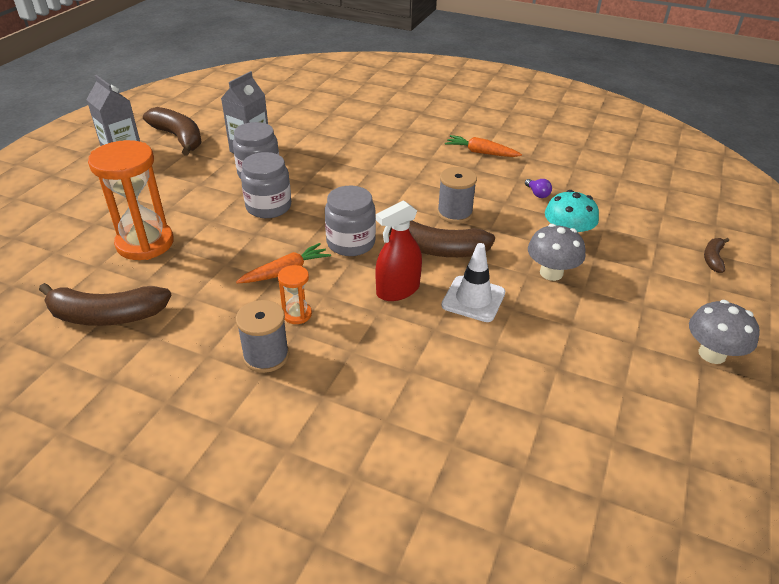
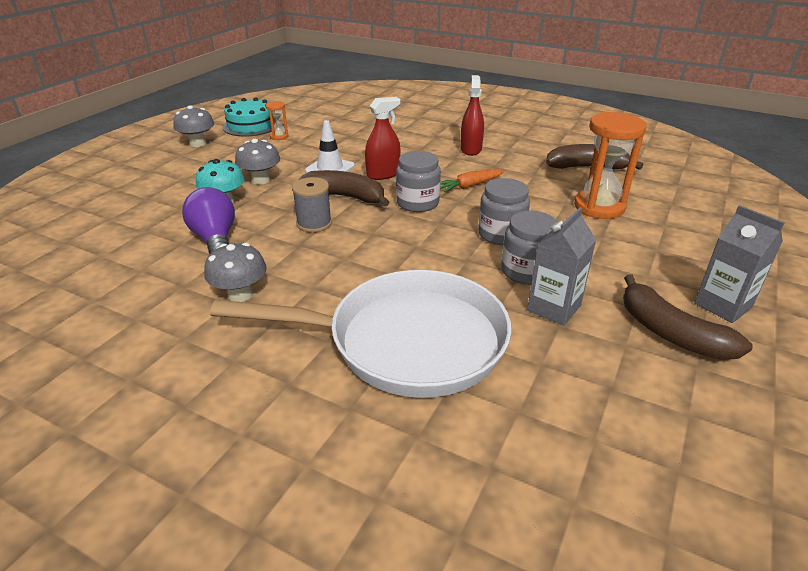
camera: 175 degrees left, 5 degrees down
(266, 356) = (471, 149): grey spool -> red spray bottle
(297, 314) = (455, 165): orange hourglass -> orange hourglass (279, 136)
(356, 130) = (405, 342): none -> white pan
(481, 152) = (240, 294): orange carrot -> grey mushroom
(537, 194) = (215, 240): purple light bulb -> purple light bulb, size x2.40
(675, 420) = (250, 125): none -> turquoise cake
(713, 258) = (120, 185): brown banana -> none

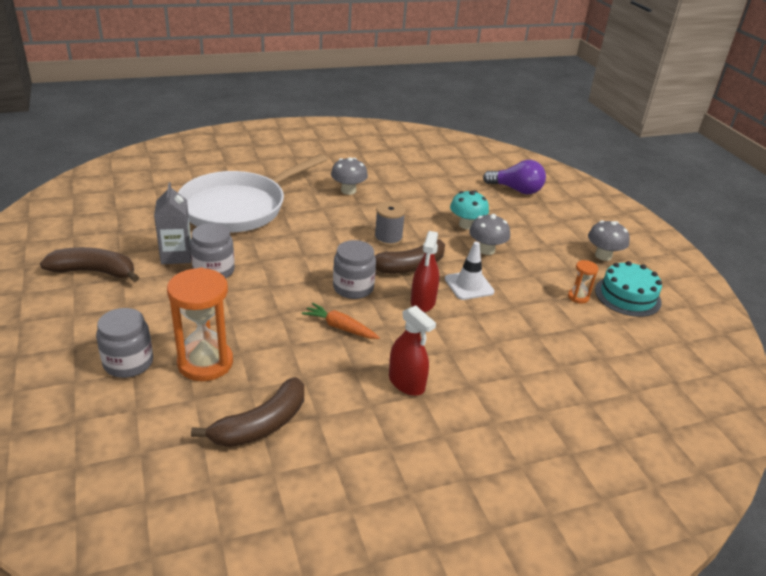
camera: 130 degrees right, 0 degrees up
(215, 240) = (417, 205): purple light bulb -> purple light bulb (516, 190)
(469, 186) = (340, 327): orange carrot -> orange carrot turned 75 degrees counterclockwise
(501, 234) = (259, 291): grey jar -> grey jar (128, 363)
(722, 305) = (61, 307): grey carton -> none

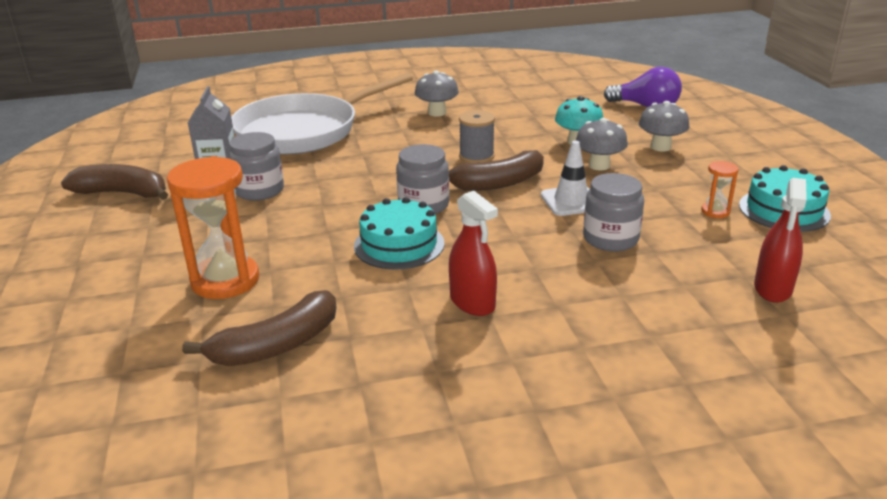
camera: 10 degrees right, 5 degrees down
(128, 363) = (135, 280): grey jar -> grey jar (610, 239)
(340, 327) = (399, 245): orange carrot -> turquoise cake
(423, 302) = (509, 218): red spray bottle -> red spray bottle (772, 288)
(603, 256) = (753, 169): grey mushroom -> grey mushroom (660, 147)

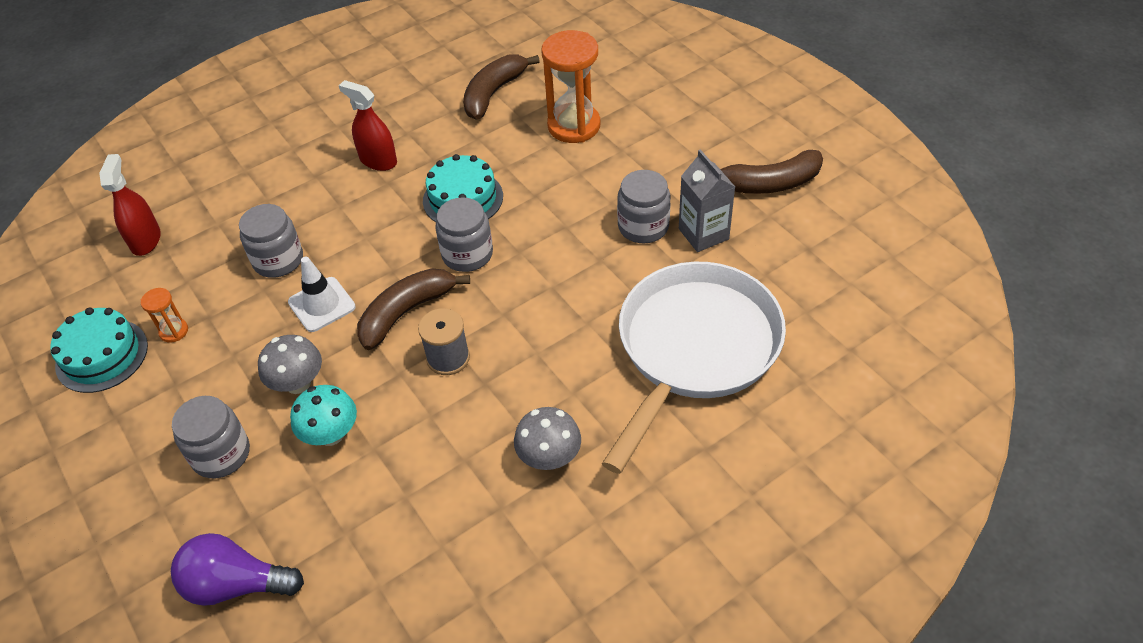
camera: 160 degrees right, 20 degrees up
(660, 147) = (221, 454): grey mushroom -> grey jar

